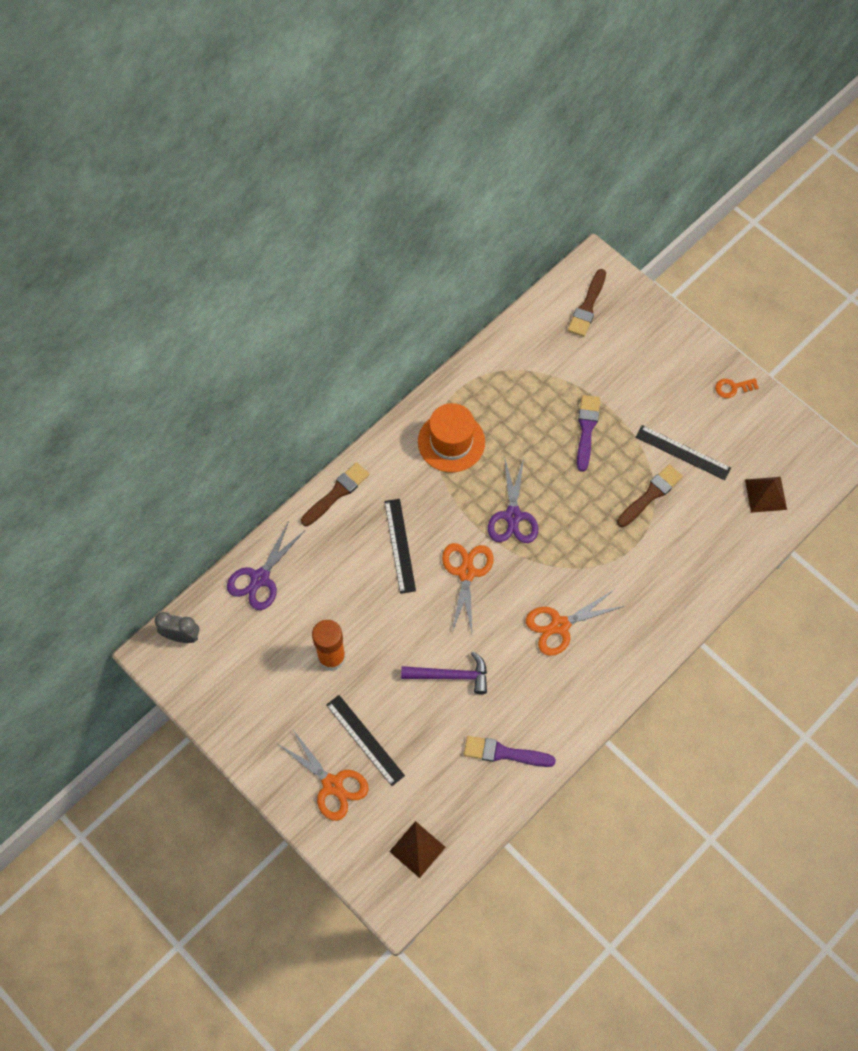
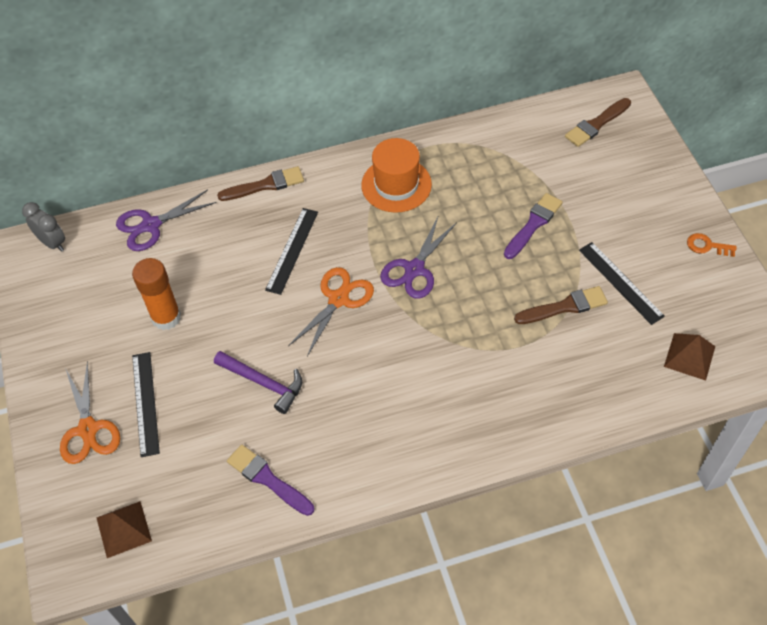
camera: 30 degrees right, 10 degrees down
(560, 625) = (399, 386): orange scissors -> none

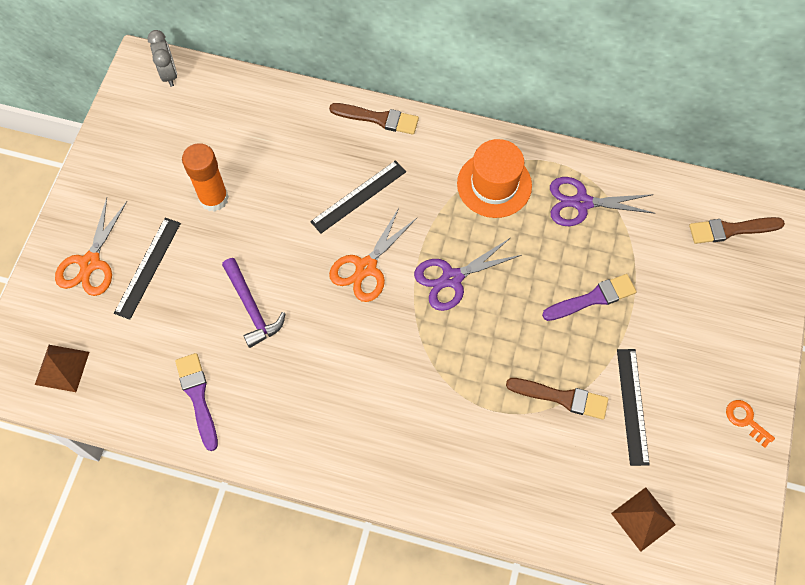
camera: 30 degrees right, 10 degrees up
(151, 225) = (257, 103): purple scissors -> purple scissors (581, 203)
(338, 299) = (366, 267): orange scissors -> orange scissors turned 150 degrees clockwise

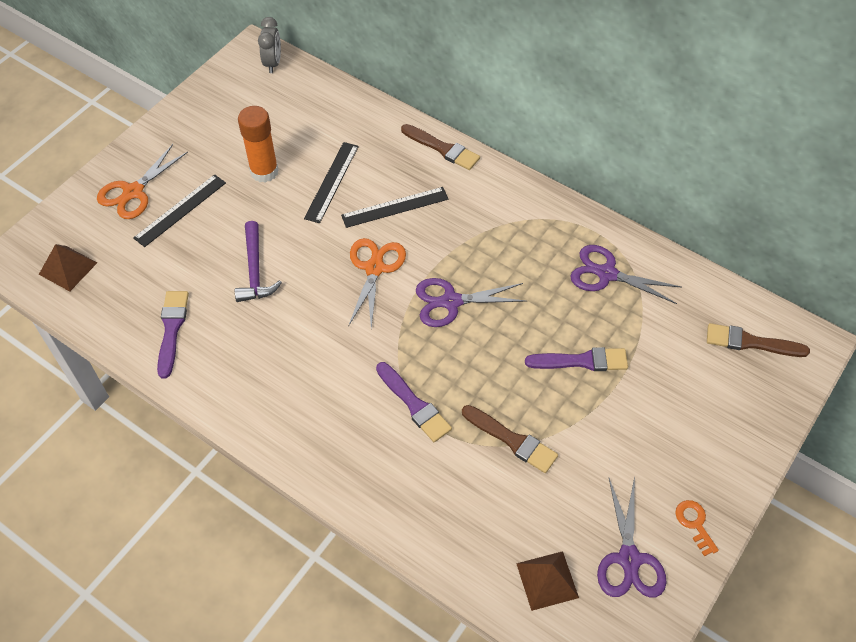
camera: 20 degrees right, 10 degrees down
(366, 267) = (374, 268): orange scissors -> orange scissors turned 135 degrees clockwise
(460, 394) = (414, 404): none -> purple brush
(494, 184) = (527, 234): orange hat -> none
(632, 406) = (580, 471): black ruler -> black ruler (332, 182)
(704, 473) = (629, 559): none -> purple scissors

